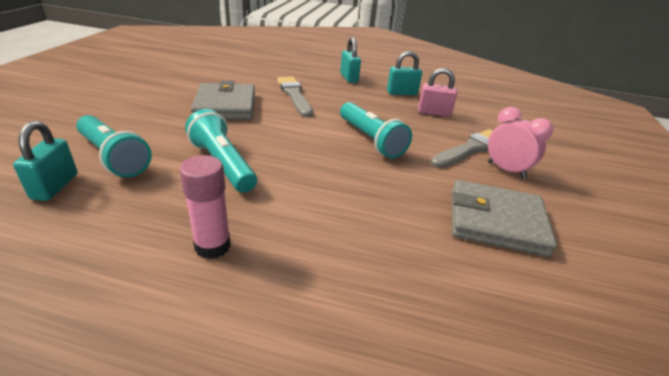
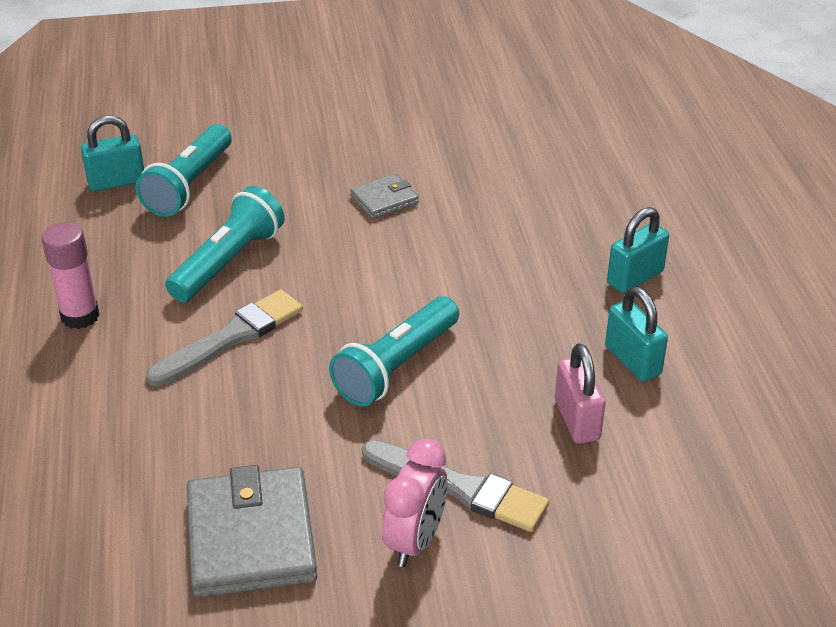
camera: 70 degrees right, 5 degrees up
(225, 105) = (384, 200): grey wallet -> grey wallet, size x0.53
(294, 95) = (485, 245): grey brush -> grey brush (231, 337)

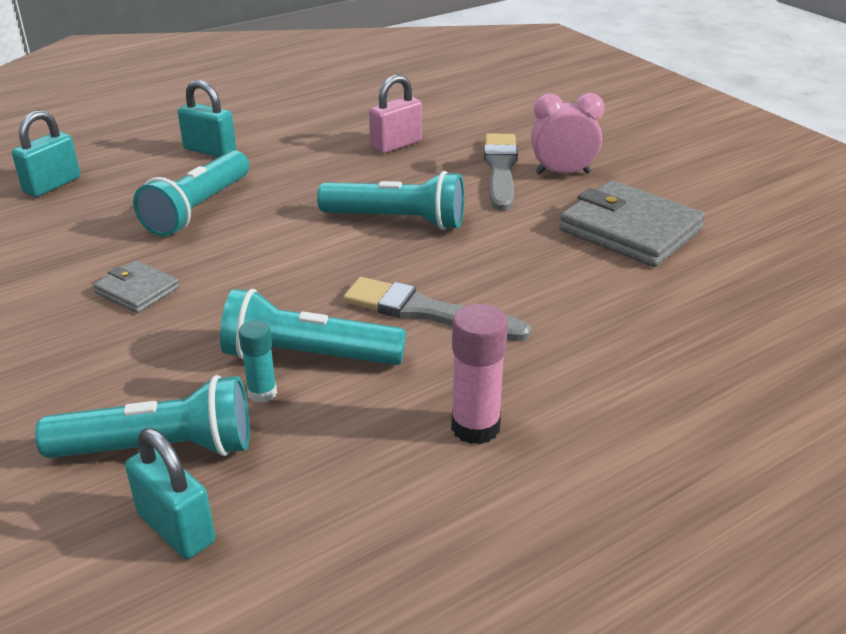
camera: 115 degrees left, 5 degrees down
(205, 233) = (262, 393): none -> turquoise glue stick
(251, 537) = (630, 230): grey wallet -> grey wallet turned 75 degrees clockwise
(503, 249) = (198, 209): none -> turquoise flashlight
(632, 360) = (315, 137): turquoise padlock -> turquoise padlock (52, 185)

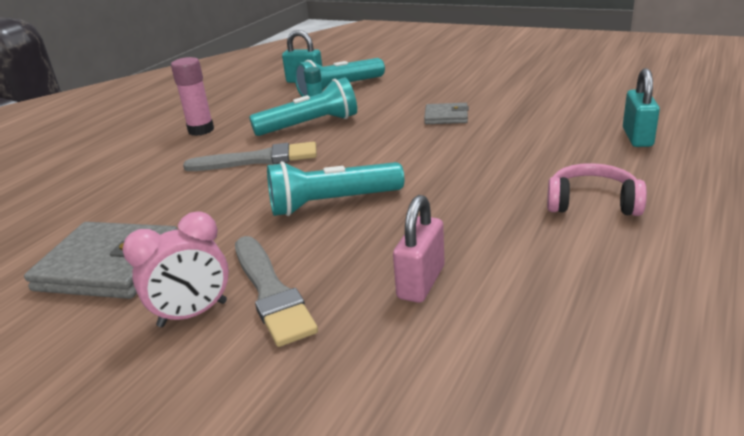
camera: 155 degrees right, 5 degrees down
(198, 209) = (498, 160): turquoise flashlight -> none
(210, 150) = (592, 203): turquoise padlock -> pink headphones

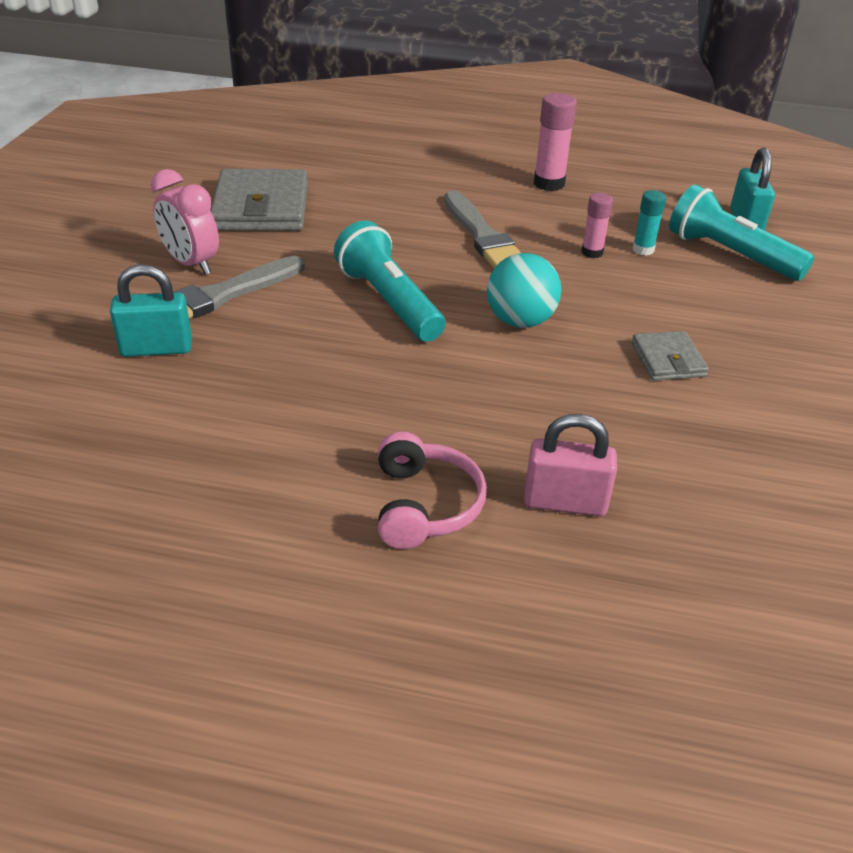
camera: 70 degrees right, 10 degrees up
(310, 125) = (592, 252): turquoise flashlight -> pink glue stick
(384, 155) = (520, 321): none -> turquoise ball
(421, 282) = (238, 379): pink padlock -> pink padlock (565, 502)
(637, 137) = (665, 566): turquoise padlock -> turquoise padlock (156, 348)

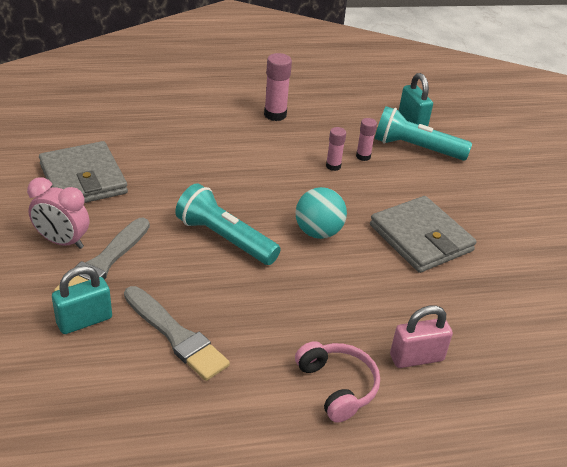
camera: 25 degrees left, 0 degrees up
(482, 236) = (256, 169): grey brush -> grey brush (176, 335)
(643, 249) = (363, 156): turquoise glue stick -> pink glue stick
(667, 360) = (420, 238): grey wallet -> grey wallet, size x1.90

